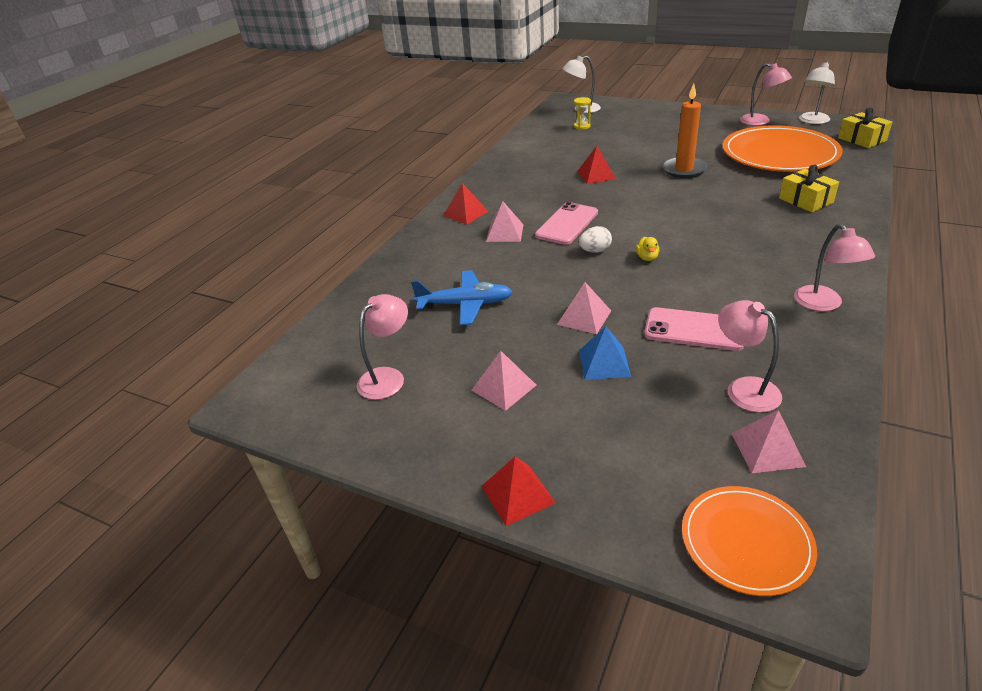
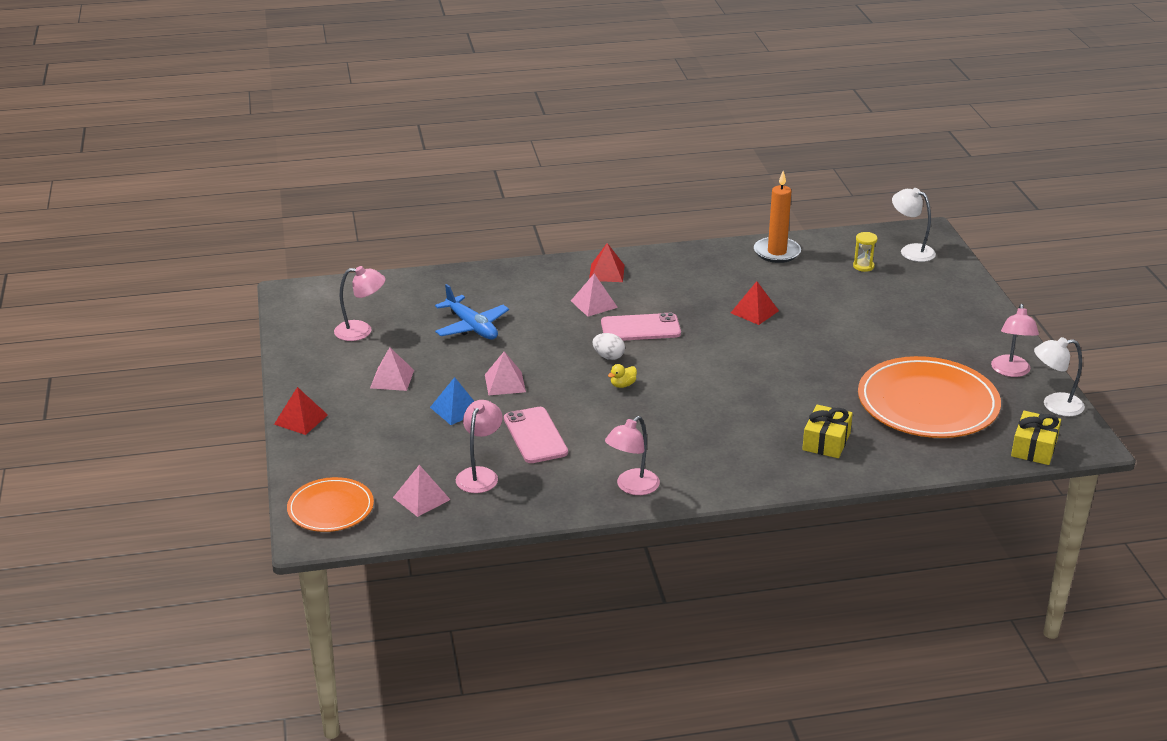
camera: 50 degrees right, 5 degrees down
(684, 169) = (822, 356): orange candle -> orange candle (777, 252)

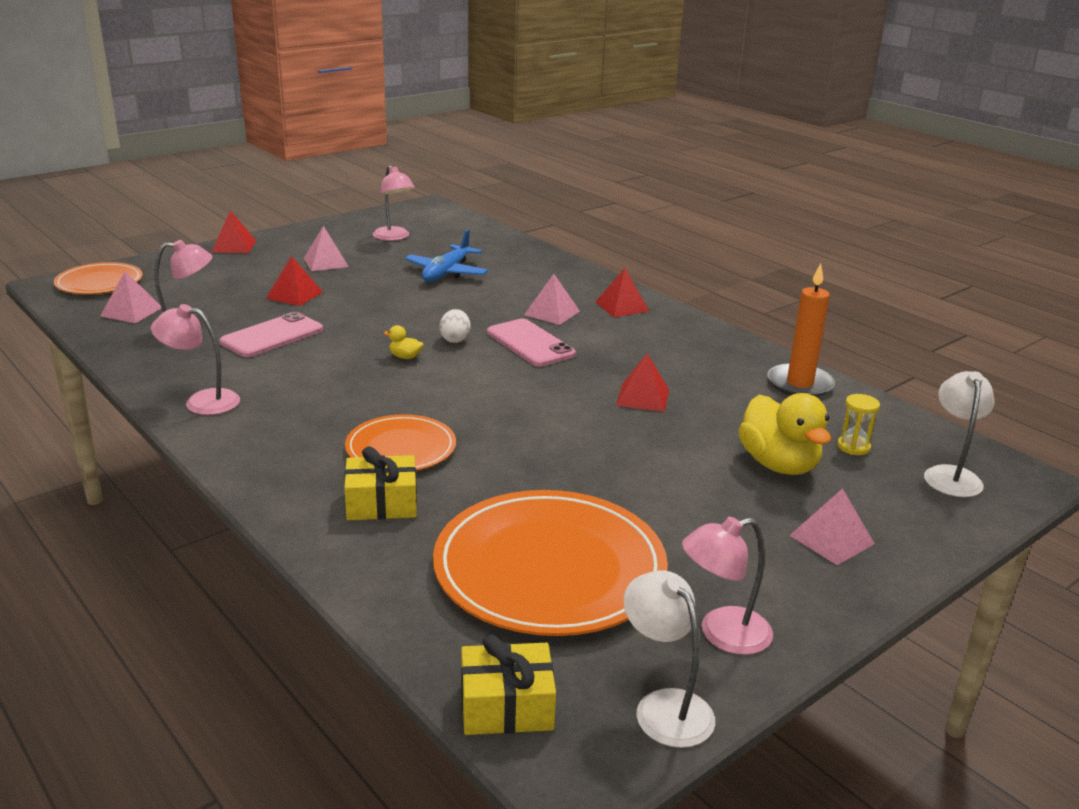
camera: 60 degrees right, 5 degrees down
(456, 409) = (294, 295): blue pyramid -> red pyramid
(505, 383) = (358, 305): pink pyramid -> pink pyramid (831, 539)
(761, 419) = (401, 448): none -> orange plate
(867, 297) = (778, 465): none -> yellow duck

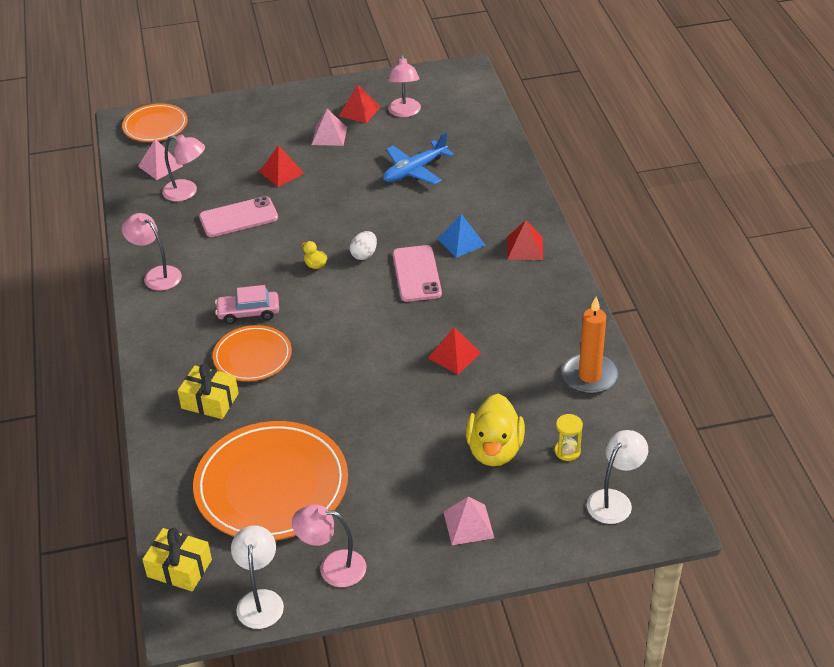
camera: 30 degrees right, 15 degrees up
(234, 246) = (273, 99): red pyramid -> red pyramid (359, 111)
(358, 411) = (248, 313): none -> pink car
(552, 313) = (461, 242): pink pyramid -> blue pyramid

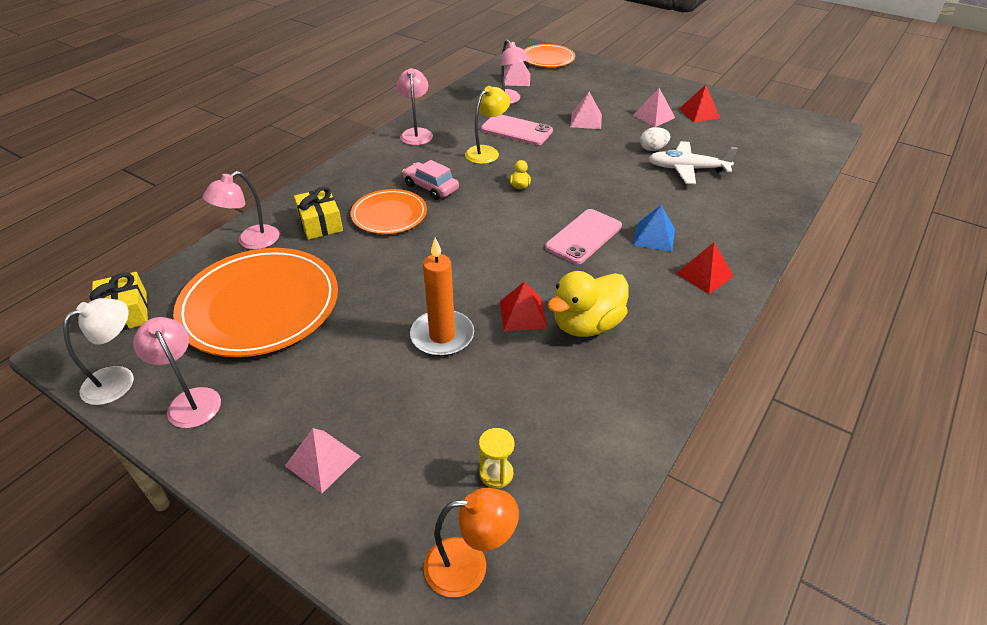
camera: 45 degrees right, 0 degrees up
(245, 253) = (487, 152): none -> yellow lamp
(281, 172) = (586, 120): red pyramid -> pink pyramid
(364, 254) = (564, 200): white egg -> white egg (653, 149)
(404, 112) = (734, 130): pink lamp -> pink lamp (251, 241)
(414, 171) = (687, 169): blue plane -> white plane
(494, 450) = (438, 416): yellow duck -> yellow duck (587, 325)
(589, 376) = (615, 423): orange candle -> orange candle (442, 336)
(614, 500) = (469, 566): white lamp -> orange lamp

